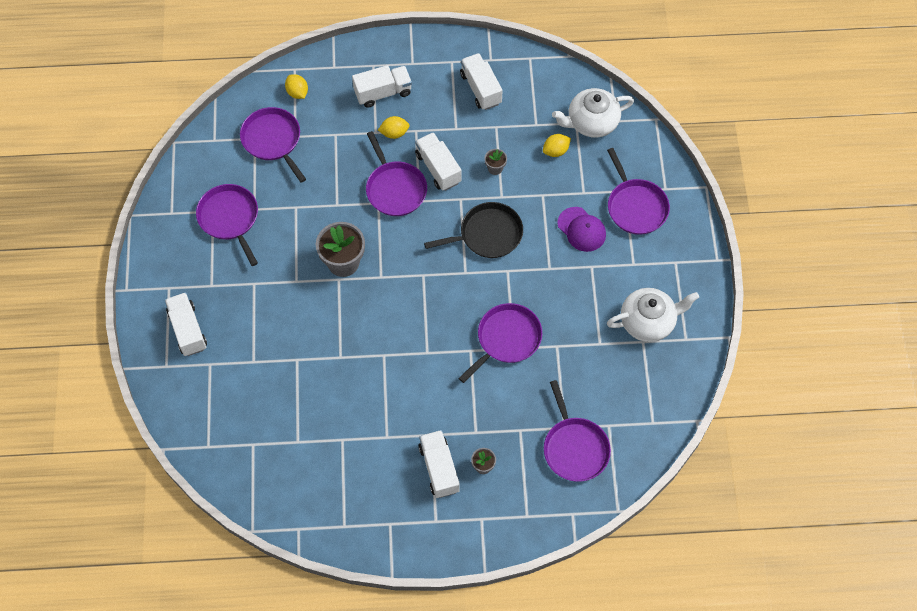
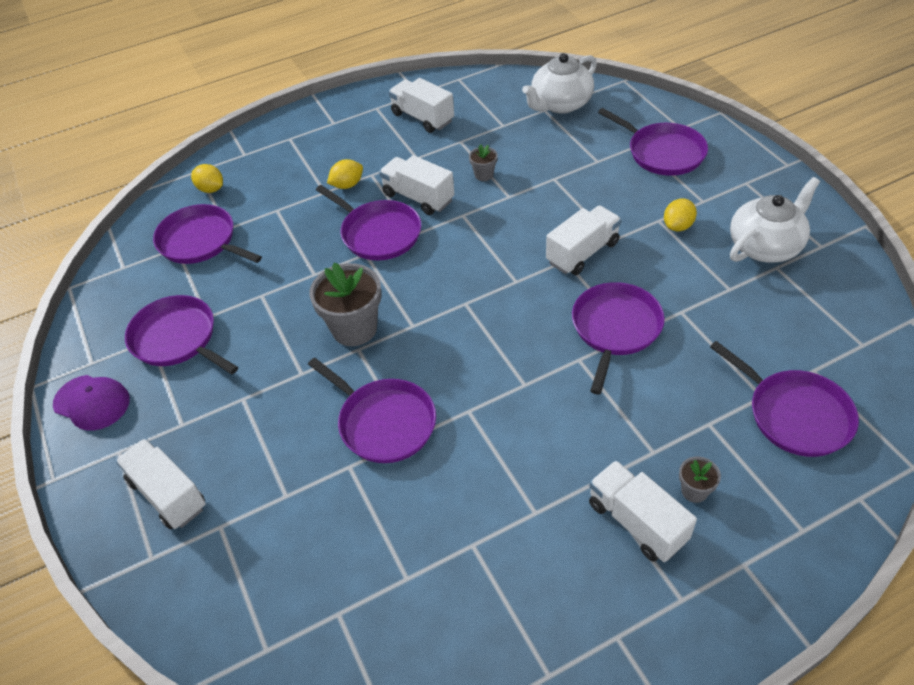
camera: 20 degrees left, 15 degrees down
(330, 339) = (383, 422): none -> purple pan
(383, 93) = (314, 156): white truck -> white truck (582, 253)
(487, 234) = (517, 235): black pan -> none
(555, 151) = (540, 138): yellow lemon -> yellow lemon (678, 226)
(581, 229) = (621, 192): purple cap -> purple cap (92, 402)

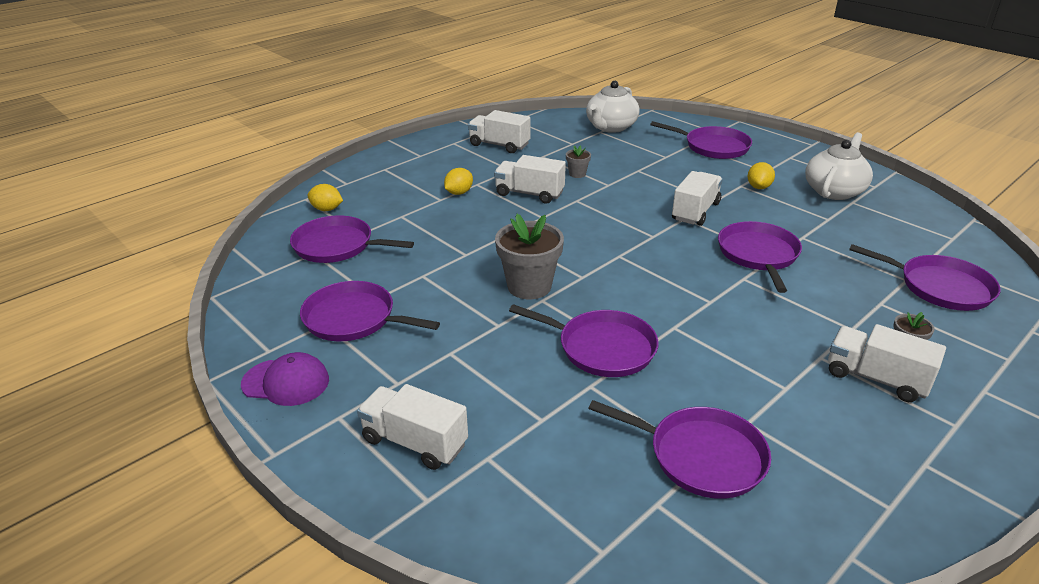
camera: 20 degrees left, 15 degrees down
(378, 233) = (508, 220): purple pan -> purple pan (701, 456)

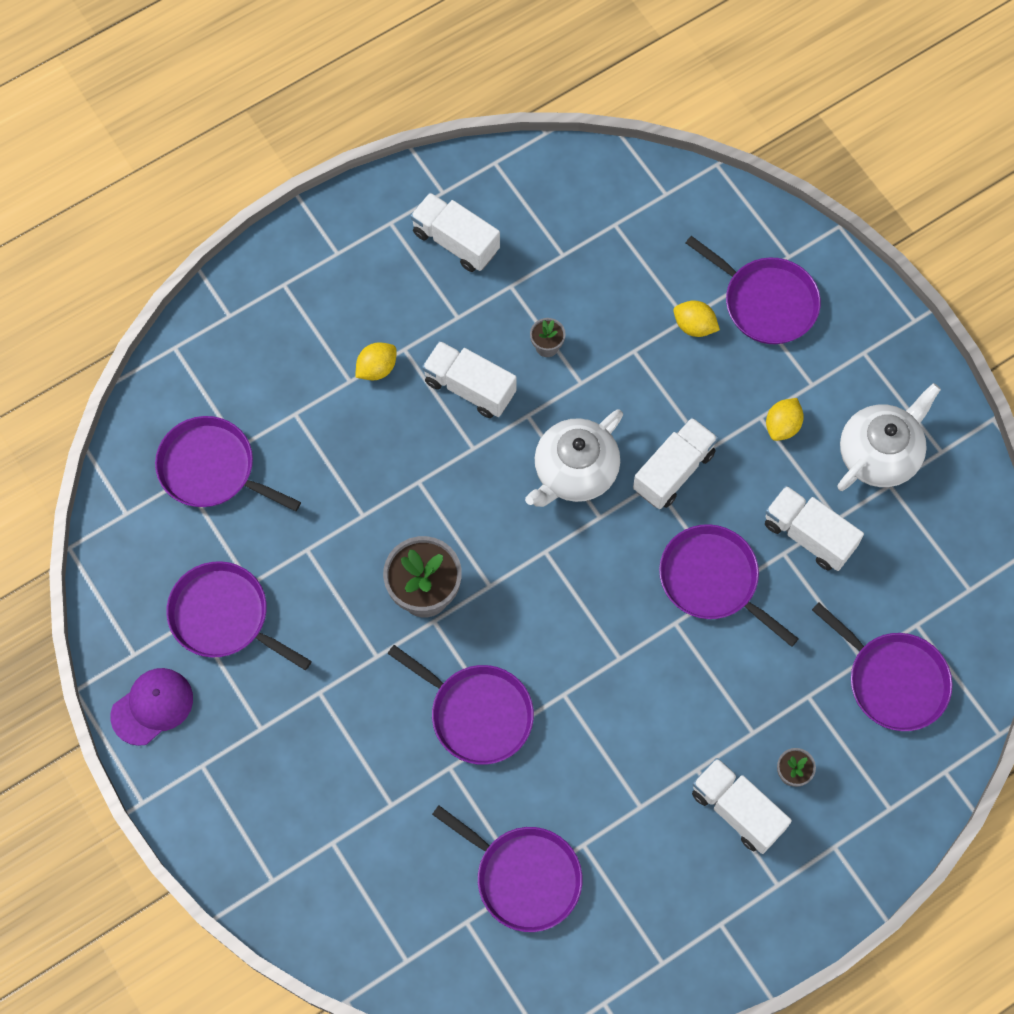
camera: 10 degrees right, 35 degrees up
(286, 382) = (152, 706): purple cap -> purple cap turned 60 degrees counterclockwise
(327, 209) = (201, 380): yellow lemon -> yellow lemon (694, 326)
(415, 442) = (269, 811): white truck -> white truck (808, 535)
(610, 127) = (635, 212): white teapot -> white teapot (574, 471)
(758, 255) = (712, 580): purple pan -> purple pan turned 60 degrees counterclockwise

